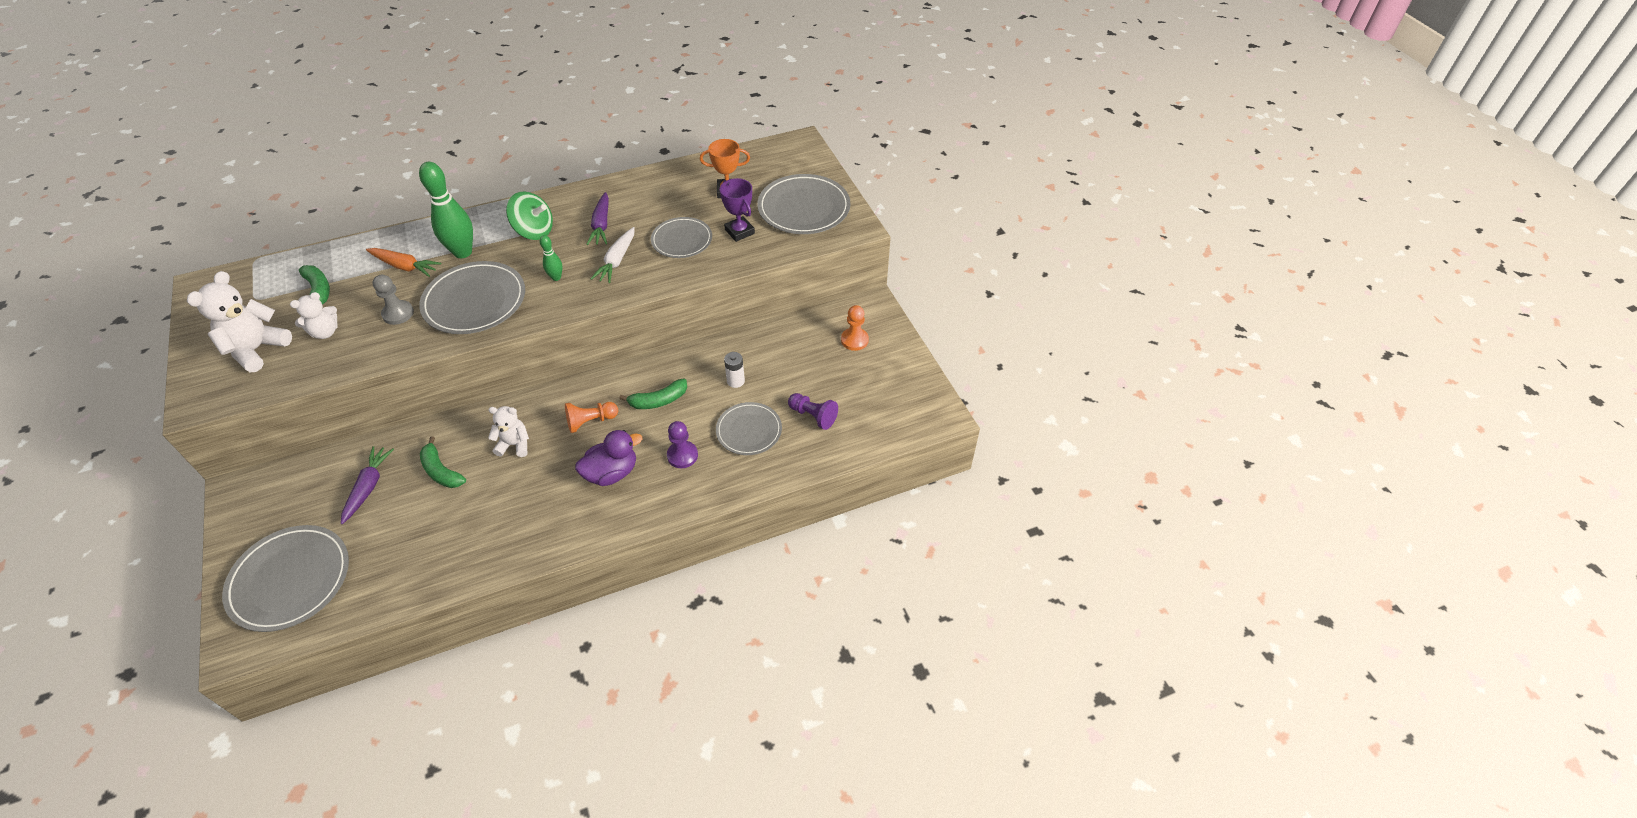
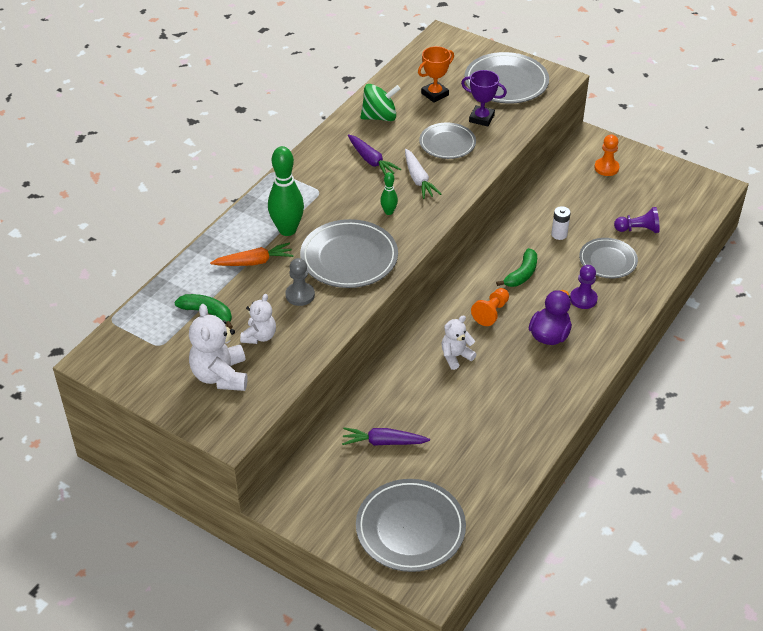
camera: 35 degrees left, 5 degrees down
(368, 487) = (384, 442): purple carrot -> purple carrot turned 60 degrees counterclockwise
(441, 471) = (425, 402): green banana -> none
(534, 231) = (324, 189): green spinning top -> green spinning top (379, 117)

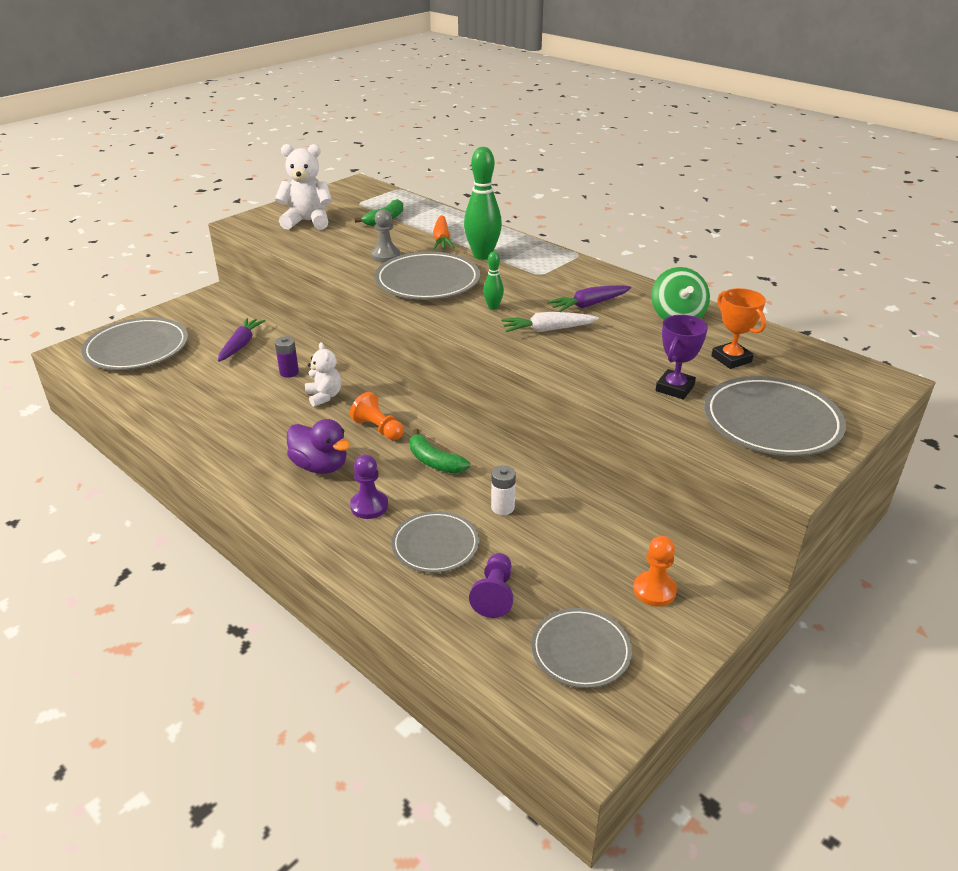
camera: 100 degrees right, 10 degrees down
(259, 336) = (343, 237): white teddy bear -> none
(424, 390) = (289, 372): none -> purple battery
(447, 143) = (618, 356): grey plate -> grey plate (580, 650)

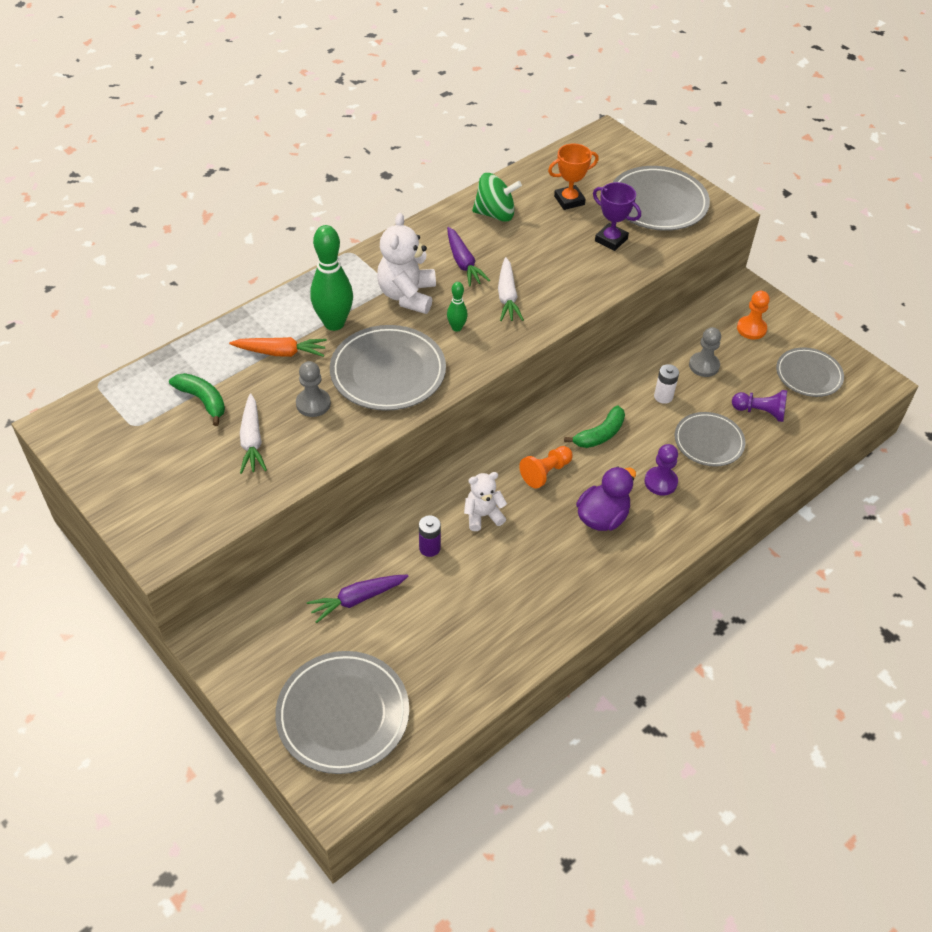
camera: 85 degrees left, 15 degrees up
(241, 345) = (357, 599): purple carrot -> purple carrot turned 45 degrees counterclockwise
(307, 221) = (182, 479): white teddy bear -> white teddy bear (407, 295)
(345, 239) = (252, 440): none -> white carrot
(566, 542) = (704, 365): none -> grey pawn

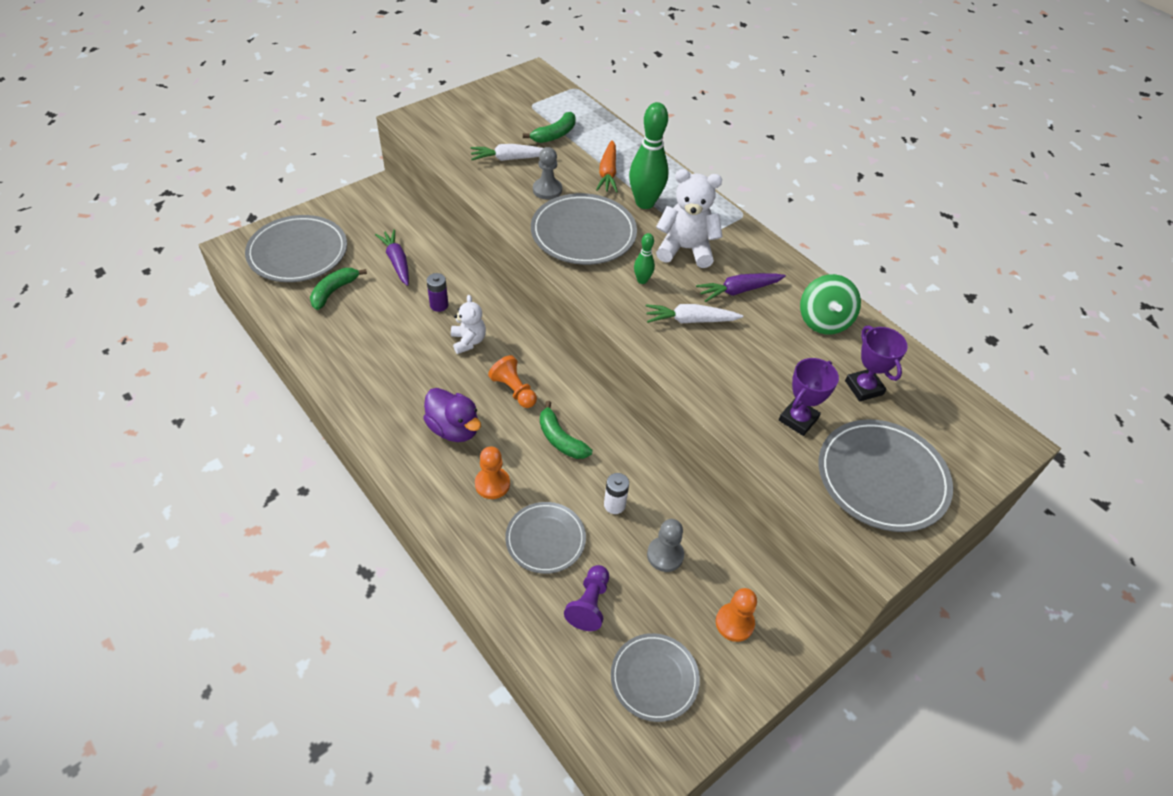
camera: 90 degrees right, 0 degrees up
(414, 658) = (334, 291): none -> green banana
(569, 200) = (863, 388): orange trophy -> purple trophy
(660, 482) = (492, 484): purple pawn -> orange pawn

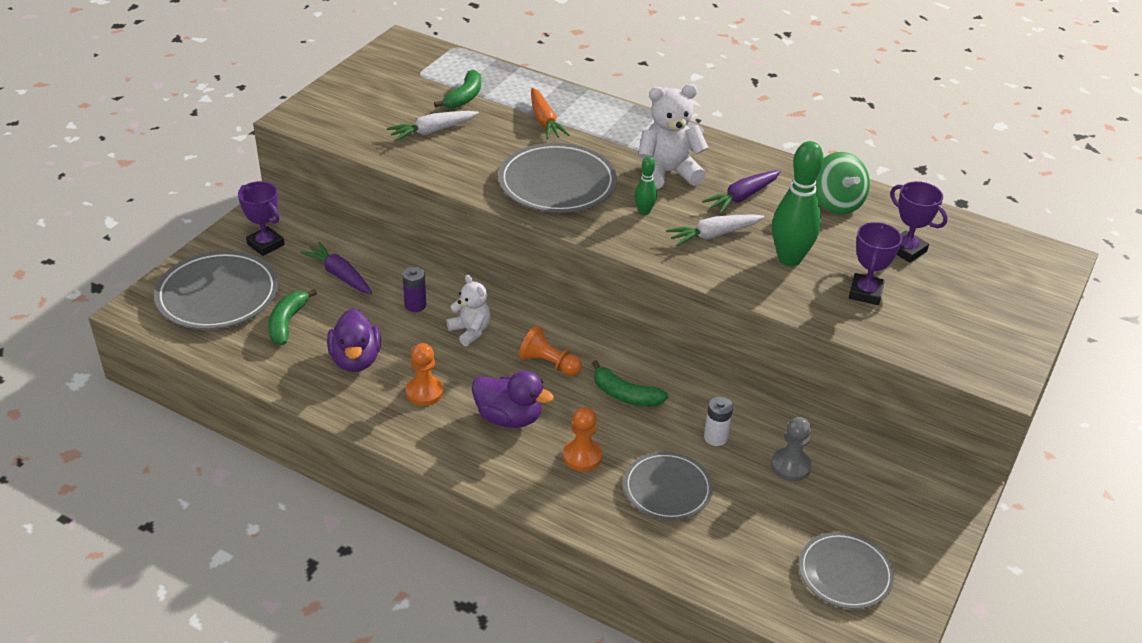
camera: 20 degrees left, 10 degrees down
(357, 220) = (266, 244): none -> purple trophy
(366, 339) = (356, 360): none -> purple duck
(547, 190) = (492, 152): grey pawn -> none
(589, 604) = (745, 531): purple pawn -> none
(645, 203) = (600, 140): green bowling pin -> green bowling pin (789, 259)
(734, 623) = (889, 503): orange pawn -> orange pawn (424, 392)
(882, 478) = (967, 320): grey plate -> none

